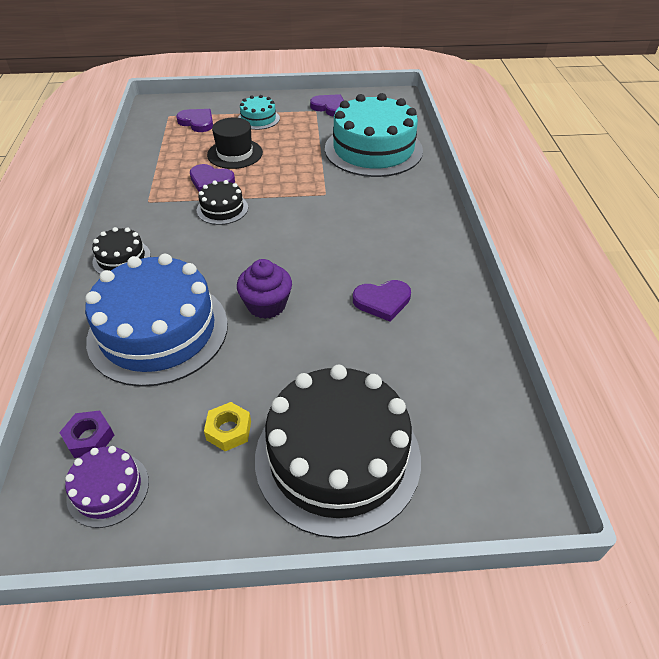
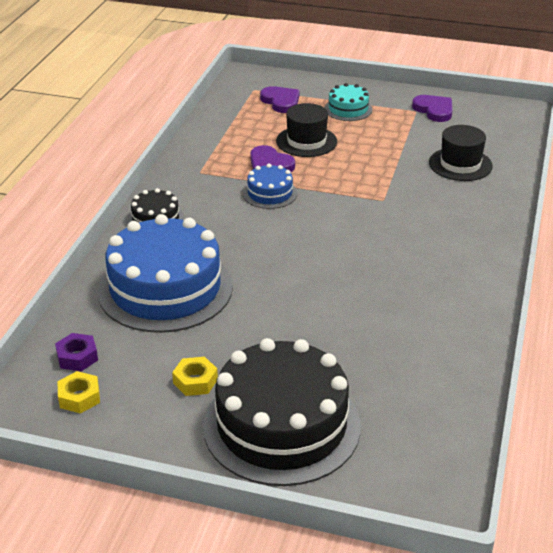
camera: 20 degrees right, 10 degrees down
(108, 489) = (79, 397): purple cake -> yellow nut
(222, 209) = (270, 193): black cake -> blue cake
(266, 305) = (274, 289): purple cupcake -> none
(373, 149) = (460, 164): turquoise cake -> black hat
(382, 301) = (390, 312): purple heart -> none

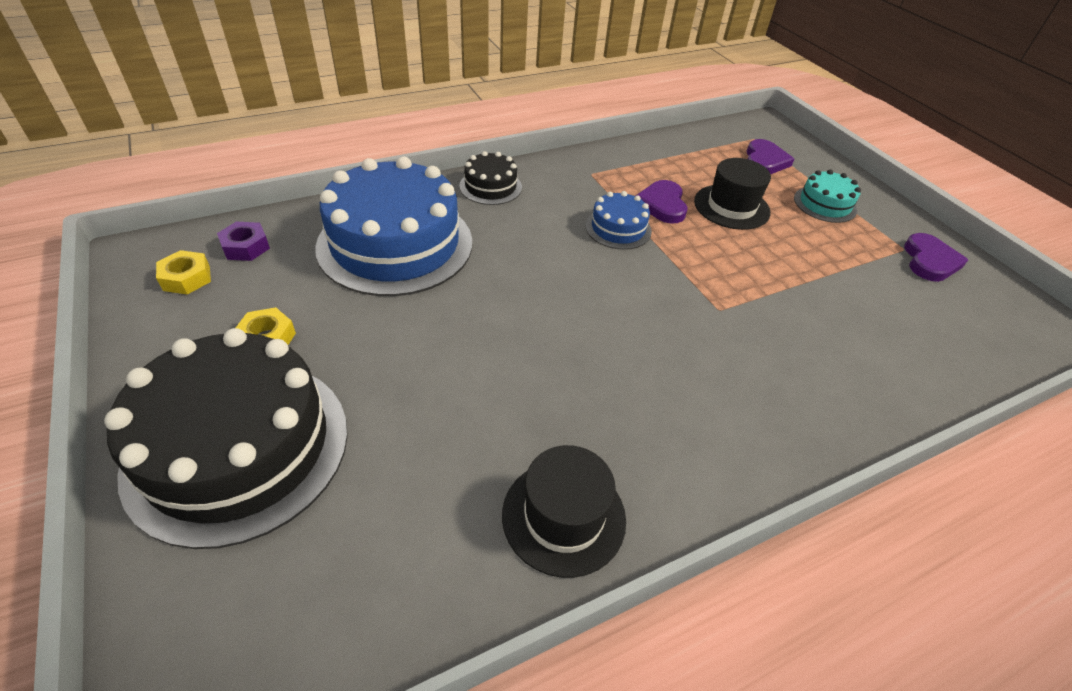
camera: 45 degrees right, 10 degrees up
(460, 164) = (875, 335): black hat -> black hat (563, 516)

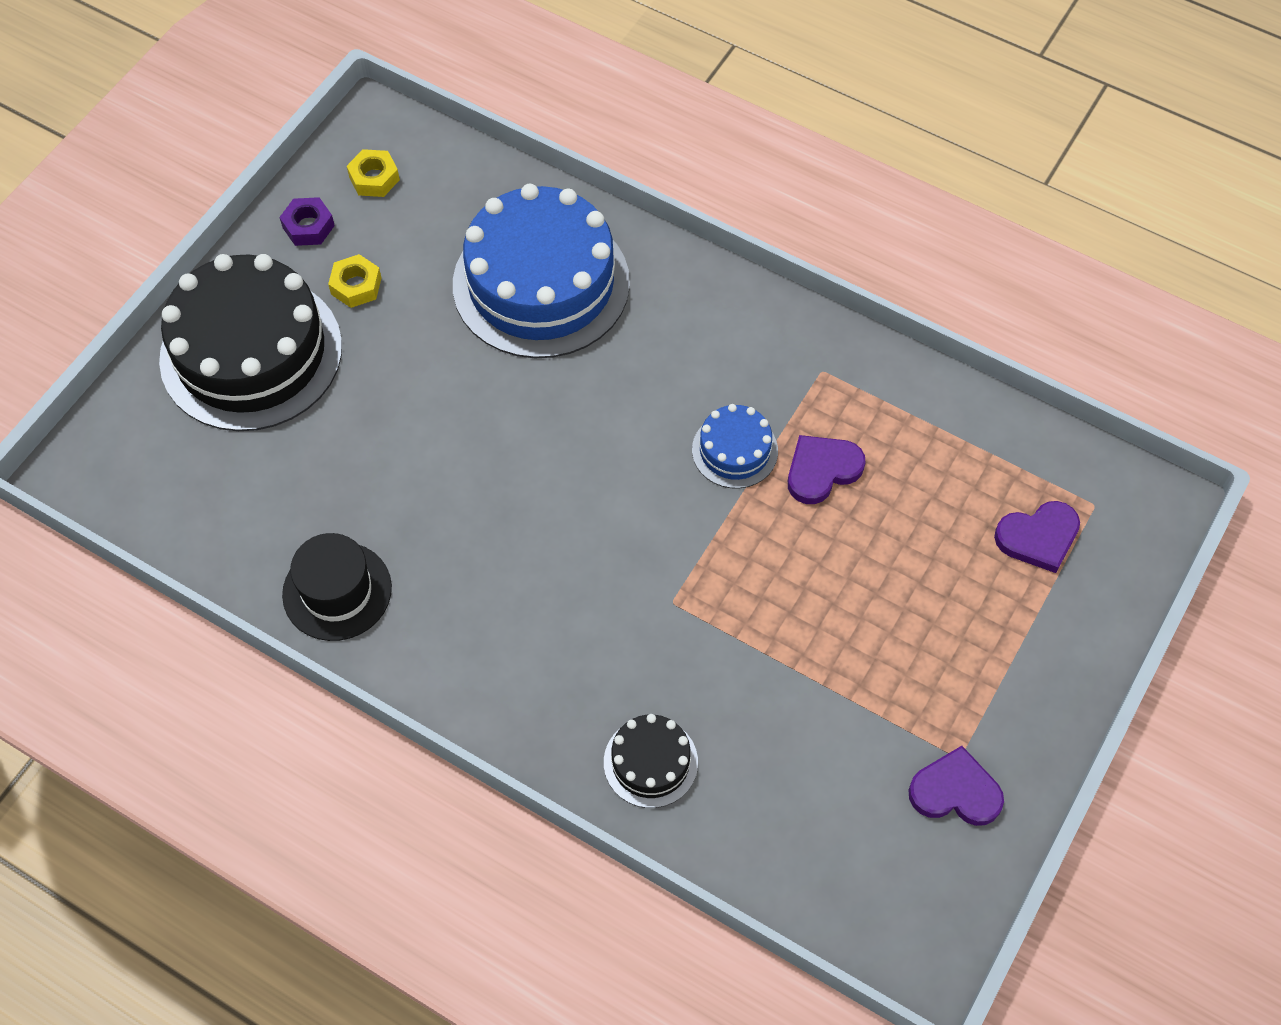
camera: 60 degrees right, 15 degrees up
(246, 247) = (442, 182): purple nut -> purple nut (308, 226)
(490, 186) = (706, 296): black cake -> black cake (650, 762)
(731, 207) = (884, 541): black hat -> none
(825, 204) = (988, 641): turquoise cake -> none
(929, 261) = (955, 791): purple heart -> purple heart turned 150 degrees counterclockwise

